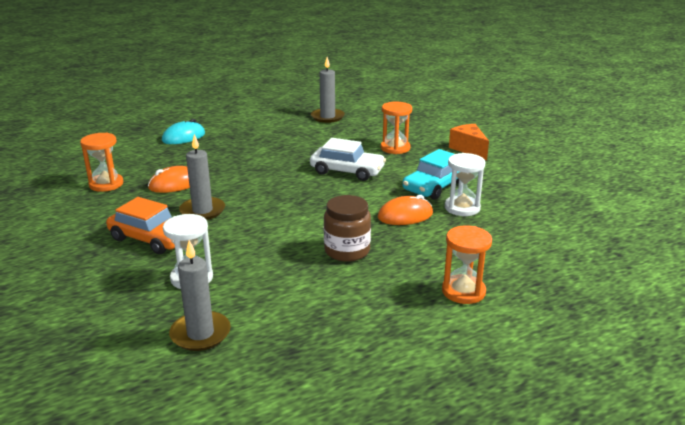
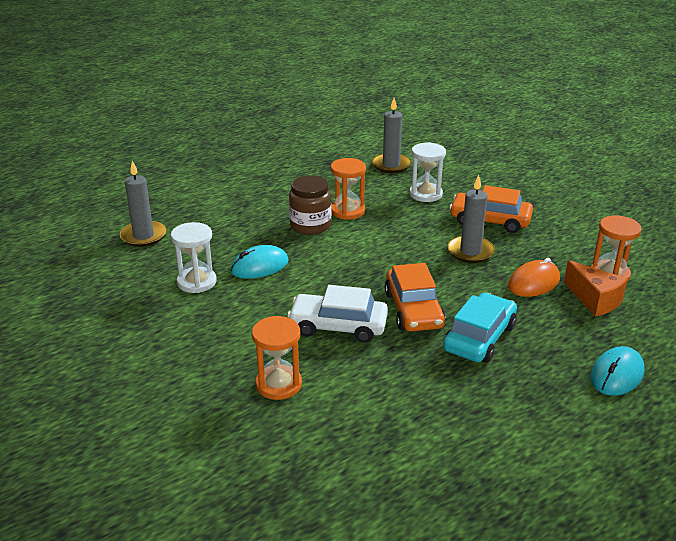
camera: 170 degrees right, 5 degrees up
(285, 175) = (413, 310): none -> orange car
(327, 117) = (418, 471): grey candle -> grey candle (143, 236)
(405, 215) = (259, 266): orange mouse -> turquoise mouse
(435, 186) = (224, 311): turquoise car -> turquoise car (479, 338)
(463, 291) = (212, 203): orange hourglass -> orange hourglass (347, 211)
(468, 149) = (163, 394): orange cheese -> orange cheese (594, 300)

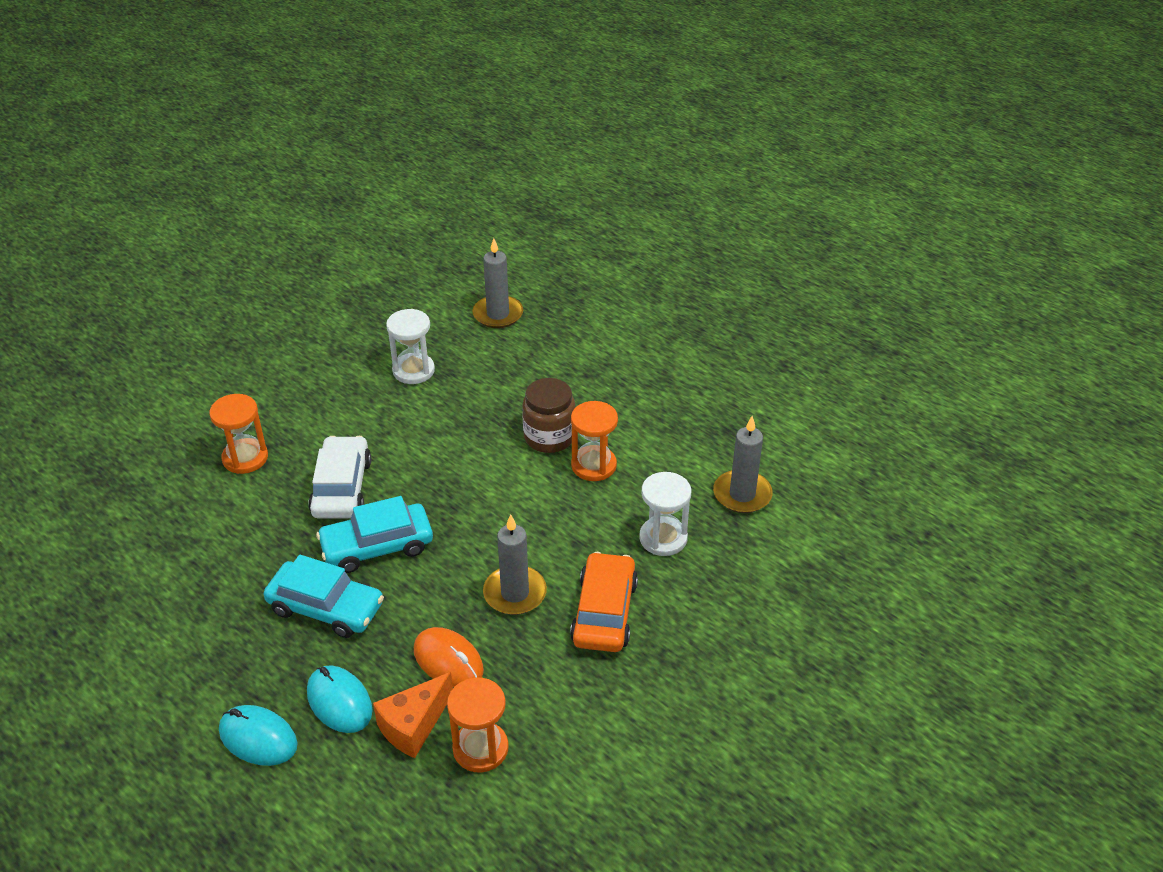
camera: 80 degrees right, 10 degrees up
(259, 266) = (450, 410): turquoise mouse -> turquoise mouse (339, 702)
(413, 310) = (377, 546): orange car -> turquoise car

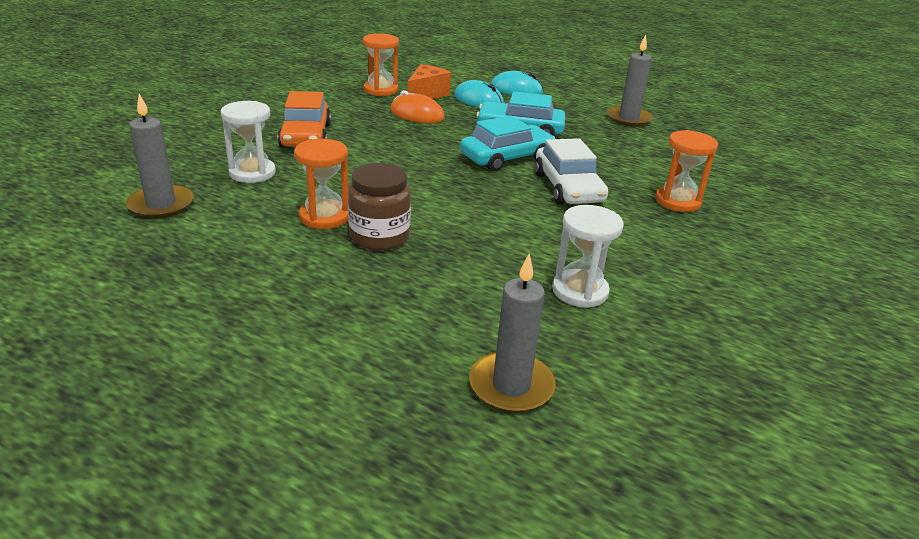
camera: 165 degrees right, 10 degrees down
(515, 593) = (380, 141): grey candle -> grey candle (628, 118)

